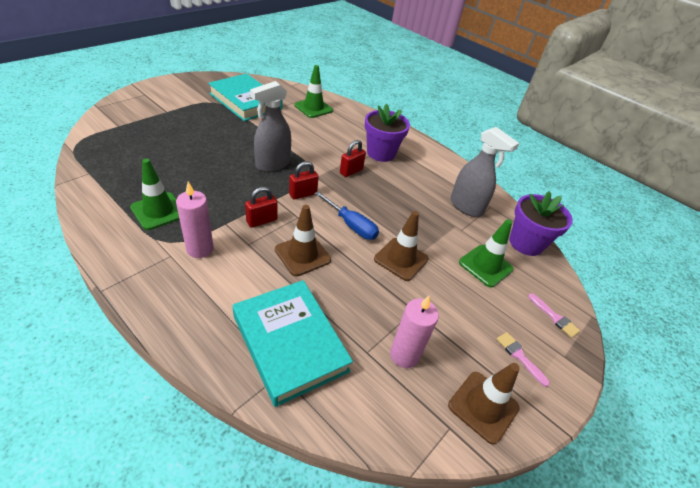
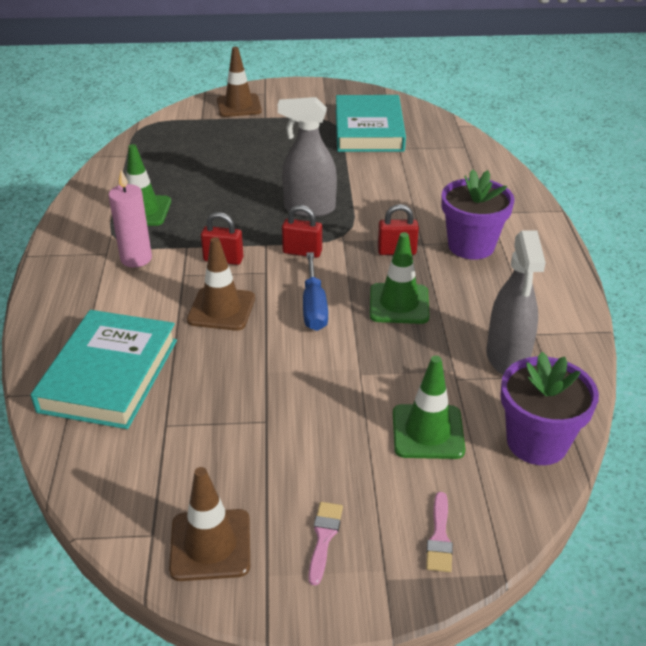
camera: 50 degrees right, 5 degrees down
(313, 108) = (450, 162): green traffic cone -> green traffic cone (399, 304)
(401, 259) = (324, 367): brown traffic cone -> brown traffic cone (239, 106)
(404, 355) = (196, 450): pink candle -> none

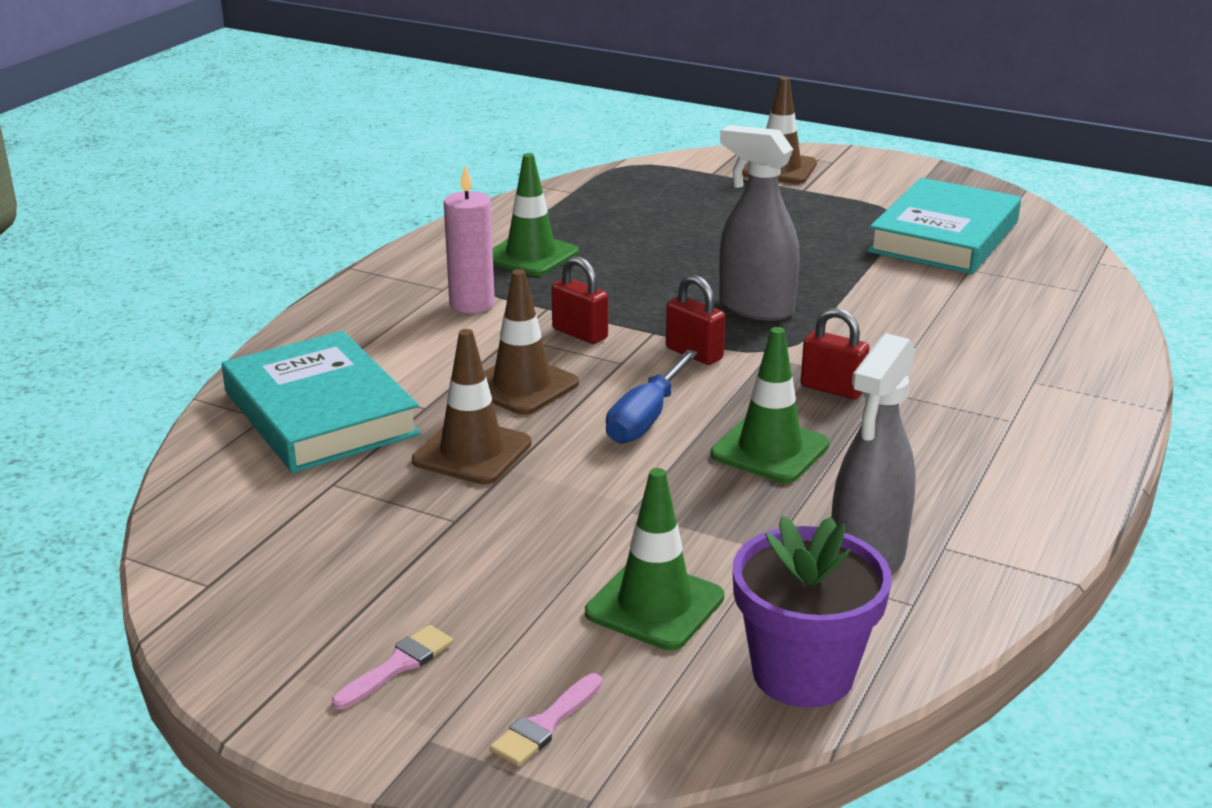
camera: 30 degrees right, 10 degrees down
(109, 375) = (320, 413): turquoise book -> turquoise book turned 75 degrees counterclockwise
(210, 545) = (259, 620): brown traffic cone -> brown traffic cone (472, 452)
(471, 246) = (956, 413): purple flower pot -> none

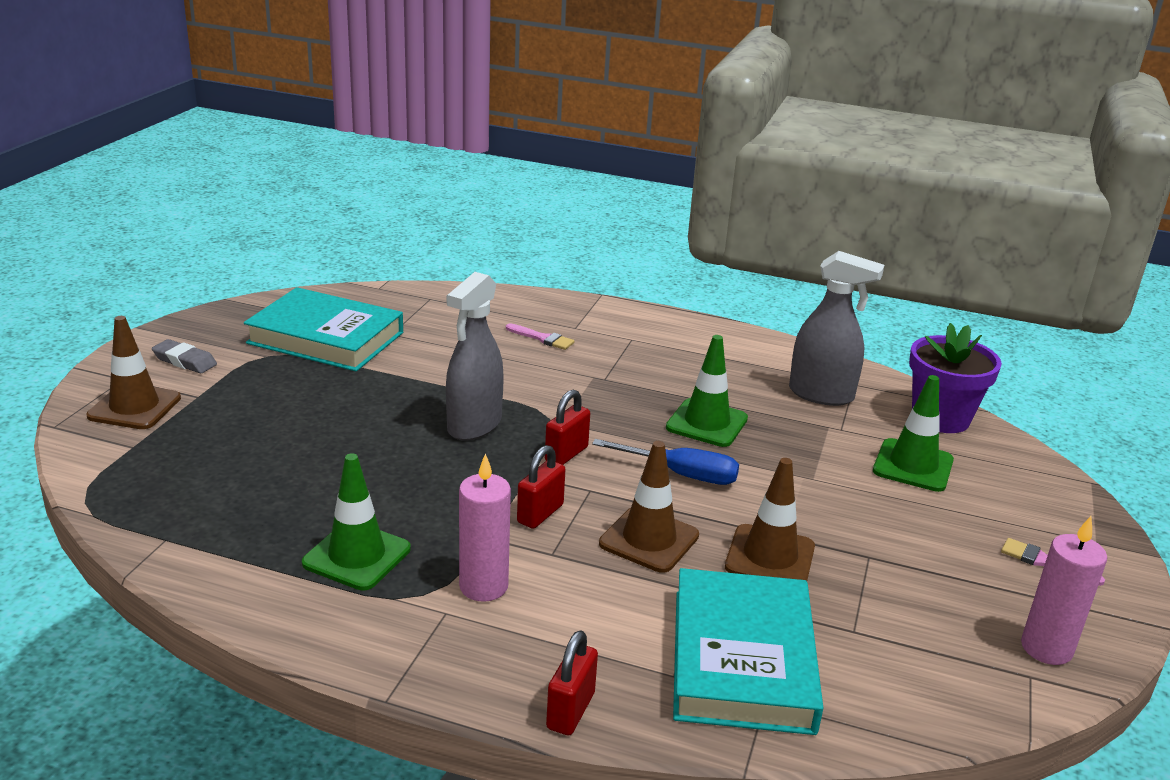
camera: 100 degrees left, 0 degrees up
(242, 611) = (1046, 648): none -> pink candle
(320, 413) = (741, 659): turquoise book -> turquoise book turned 45 degrees counterclockwise
(545, 724) = (1049, 500): pink brush -> pink brush (542, 338)
(832, 389) = (609, 397): red padlock -> red padlock (570, 711)
(872, 181) = (185, 361): none -> grey eraser

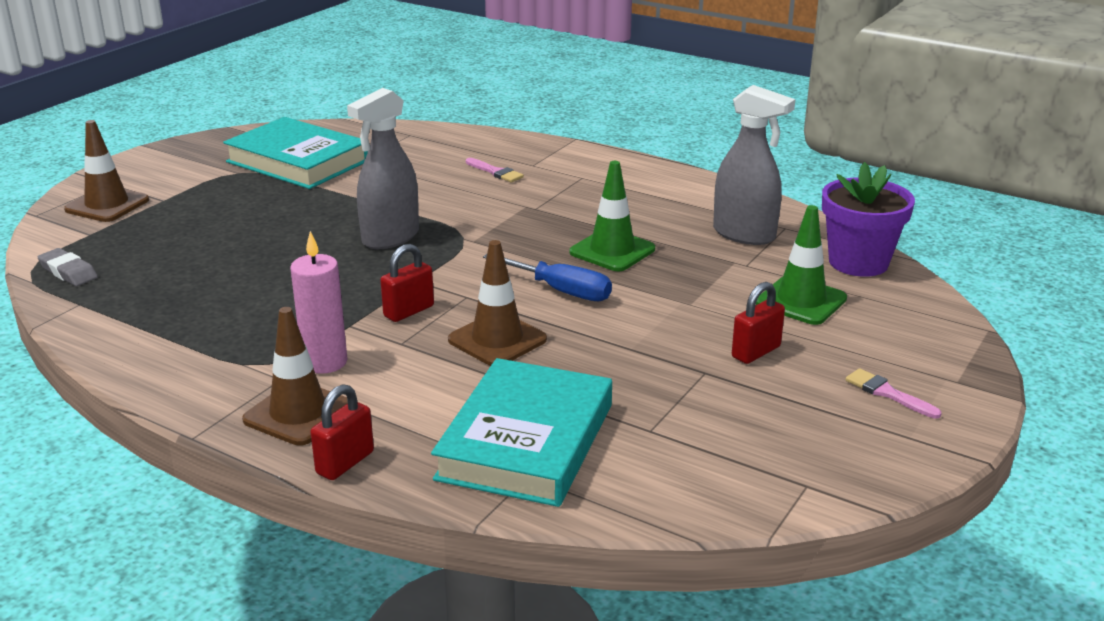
camera: 15 degrees right, 0 degrees up
(185, 361) = (167, 172): grey eraser -> grey eraser (68, 272)
(357, 556) = (229, 329): green traffic cone -> none
(566, 454) = (461, 266): red padlock -> red padlock (756, 352)
(770, 557) = (605, 364): brown traffic cone -> brown traffic cone (298, 413)
(1046, 648) = (839, 464): pink candle -> none

